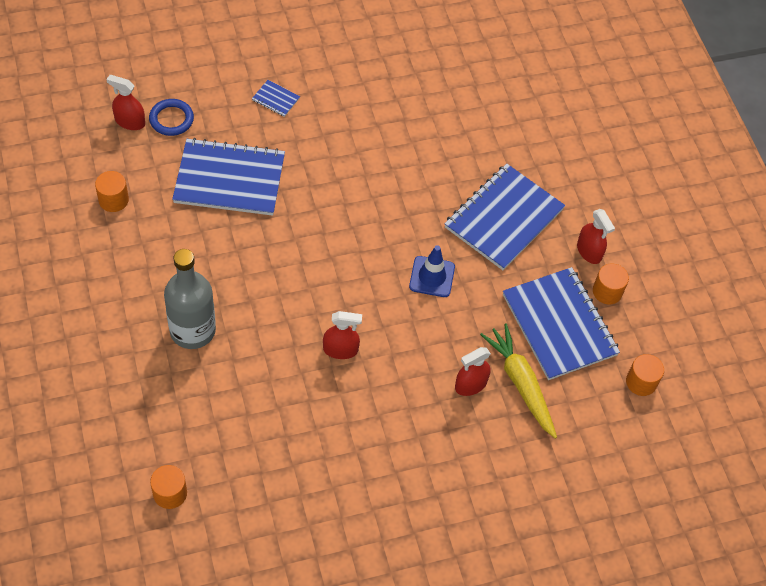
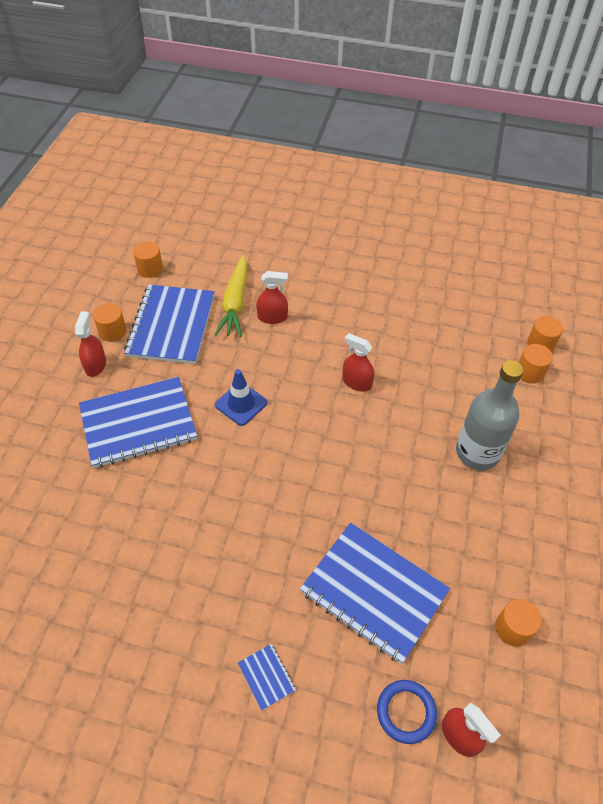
camera: 145 degrees left, 5 degrees down
(170, 448) = (530, 372): none -> orange cylinder

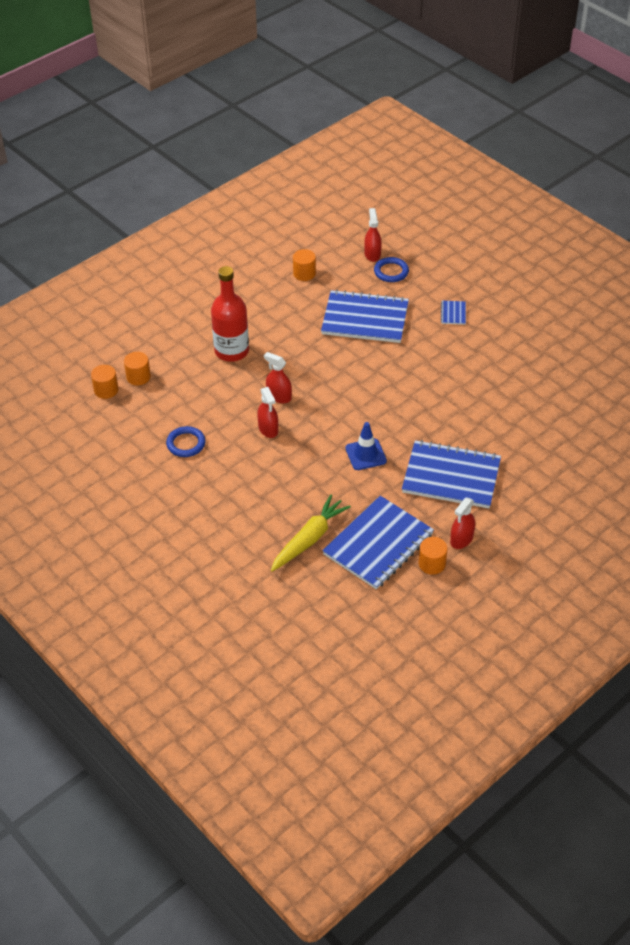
camera: 145 degrees left, 5 degrees down
(150, 269) = (362, 614): orange cylinder -> none
(272, 317) = (288, 510): red spray bottle -> red spray bottle (279, 396)
(374, 592) = (365, 319): blue notebook -> blue notebook turned 60 degrees counterclockwise
(415, 331) = (186, 444): none -> blue ring
(477, 452) = (231, 351): grey bottle -> red bottle

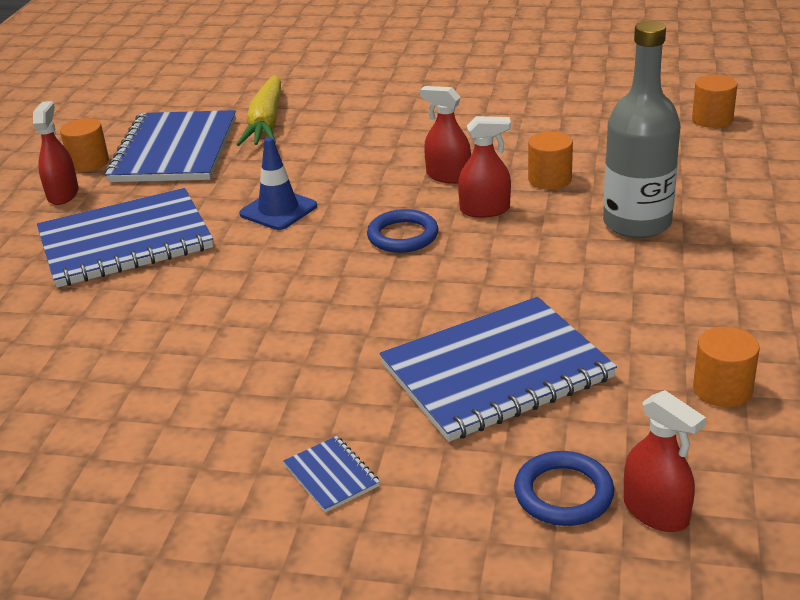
camera: 145 degrees right, 15 degrees down
(138, 377) = (701, 145): orange cylinder -> orange cylinder (549, 179)
(186, 444) = (528, 124): blue ring -> blue ring (403, 236)
(231, 351) = (637, 223): red bottle -> grey bottle

